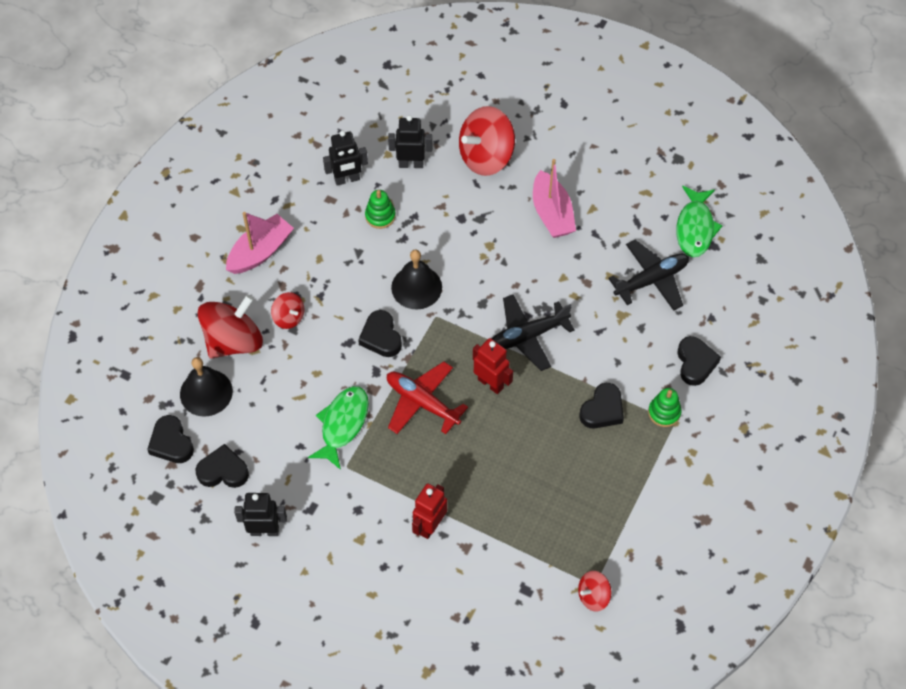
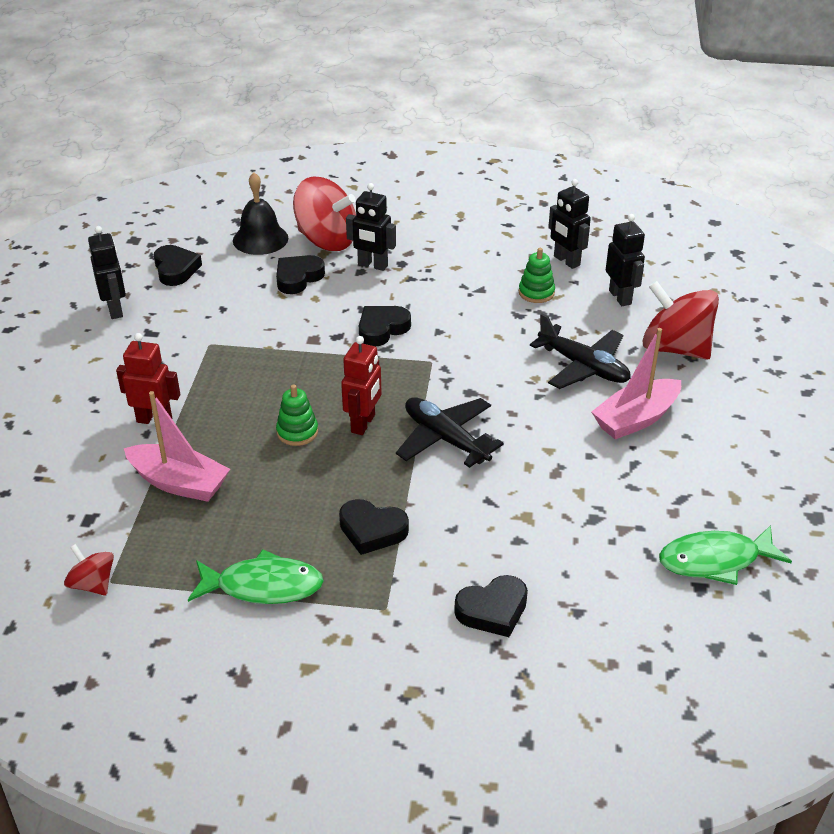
camera: 70 degrees right, 20 degrees down
(171, 443) = (196, 234): black heart -> black heart (298, 278)
(260, 252) = (440, 231): pink boat -> pink boat (179, 483)
(289, 317) = (372, 265): red spinning top -> black robot
(343, 424) = (260, 329): green fish -> green fish (263, 586)
(416, 287) = (461, 338): black bell -> none
(422, 402) = (312, 377): red plane -> none
(651, 280) = (599, 533): black plane -> black plane (583, 367)
(664, 412) = (396, 594): green stacking toy -> green stacking toy (297, 432)

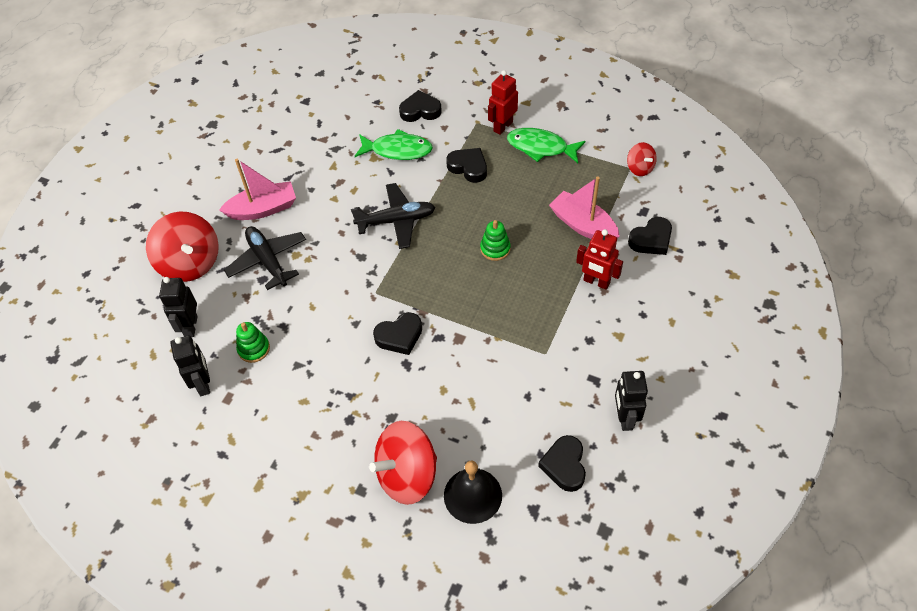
camera: 160 degrees left, 15 degrees up
(298, 278) = (451, 422): black heart -> black heart (651, 240)
(327, 240) = (407, 475): red spinning top -> red spinning top turned 75 degrees counterclockwise
(363, 424) = (447, 245): red robot -> red robot (503, 126)
(372, 265) = (377, 423): black robot -> none
(446, 439) = (396, 221): black plane -> black plane turned 75 degrees counterclockwise
(715, 560) = (286, 112): green fish -> green fish (397, 150)

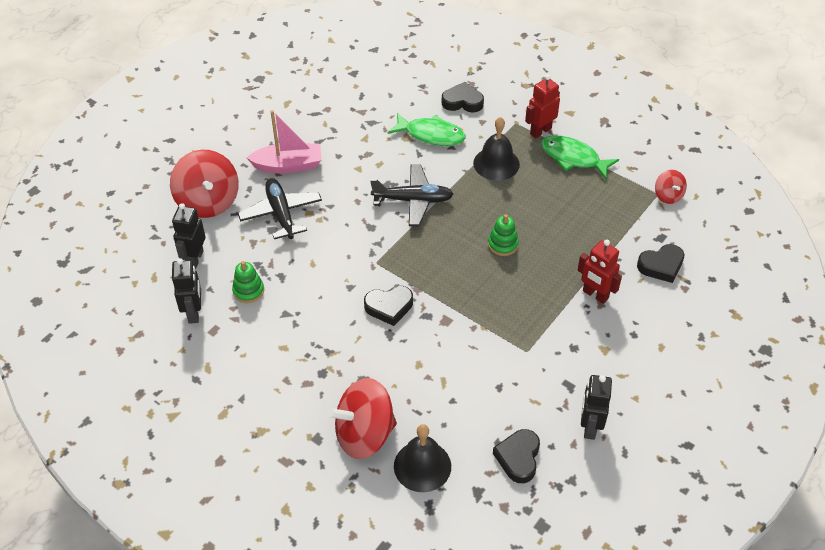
camera: 10 degrees right, 5 degrees down
(468, 167) = (496, 163): black heart -> black bell
(583, 225) = (596, 239): pink boat -> none

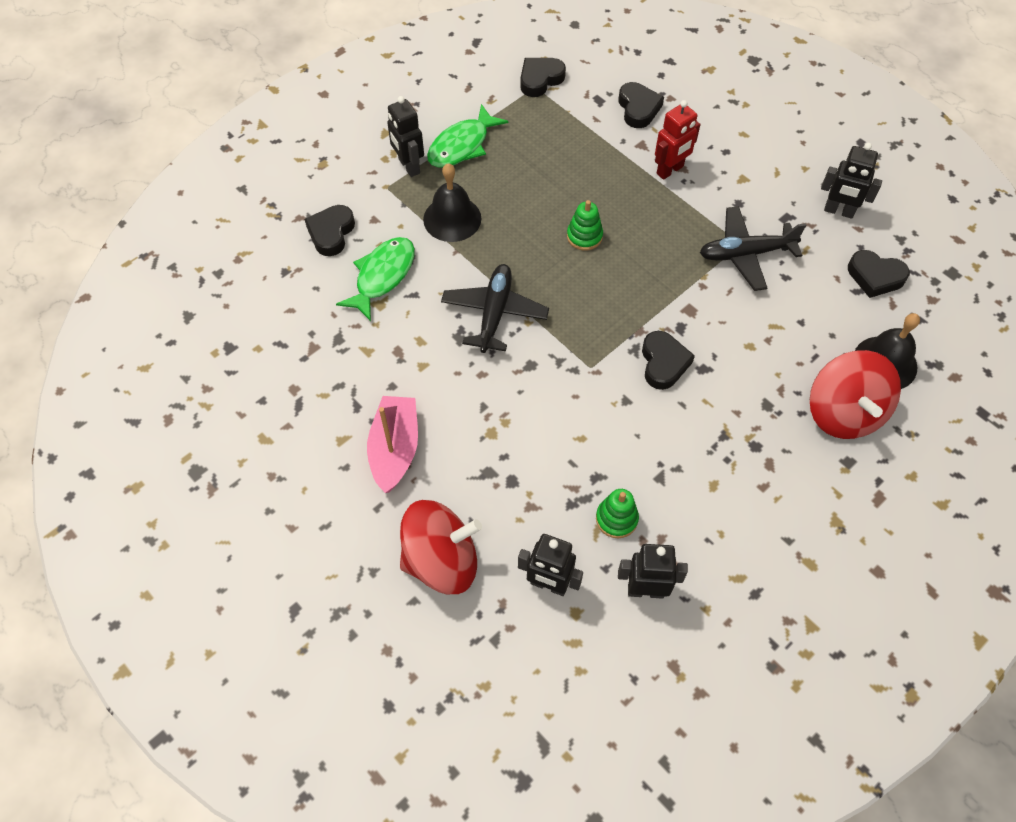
camera: 80 degrees left, 10 degrees up
(281, 214) = (485, 467): black plane -> black plane (746, 254)
(540, 131) = (409, 166): red robot -> black robot
(668, 196) = (540, 79): red spinning top -> black heart

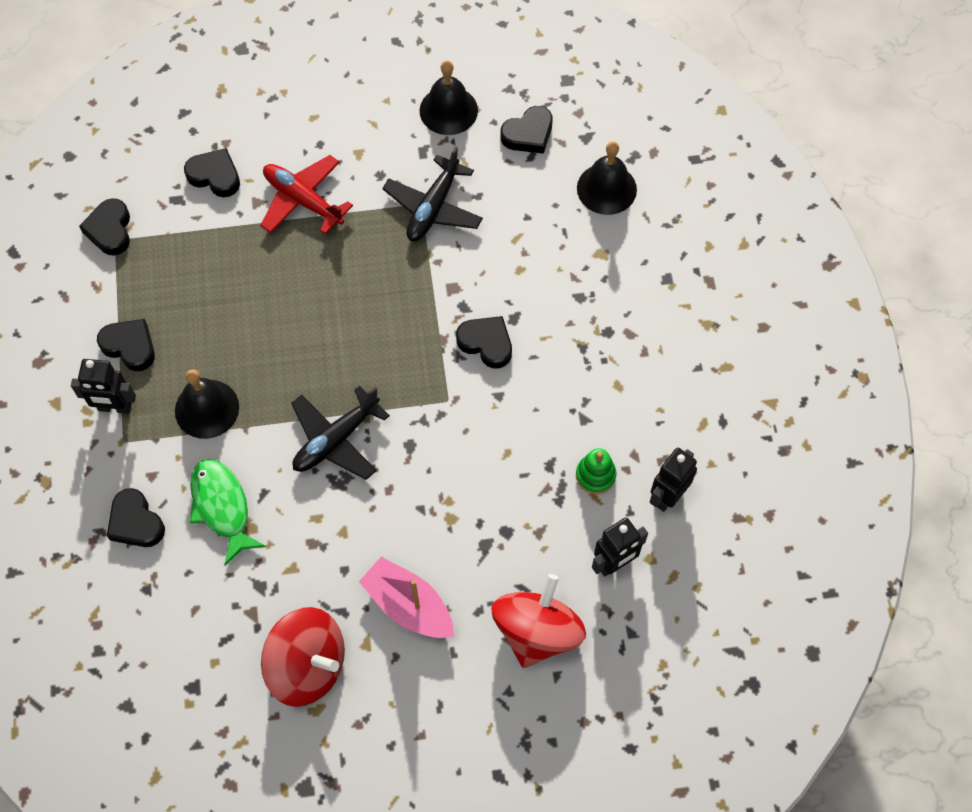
camera: 55 degrees left, 5 degrees up
(462, 145) = (130, 346): green fish -> black heart
(494, 313) = (336, 439): black plane -> black plane turned 90 degrees counterclockwise
(584, 236) = (315, 315): green stacking toy -> none
(670, 170) = (303, 200): red robot -> red plane
(839, 211) = (448, 110): black robot -> black bell
(843, 412) = (626, 250): red spinning top -> red spinning top (307, 666)

